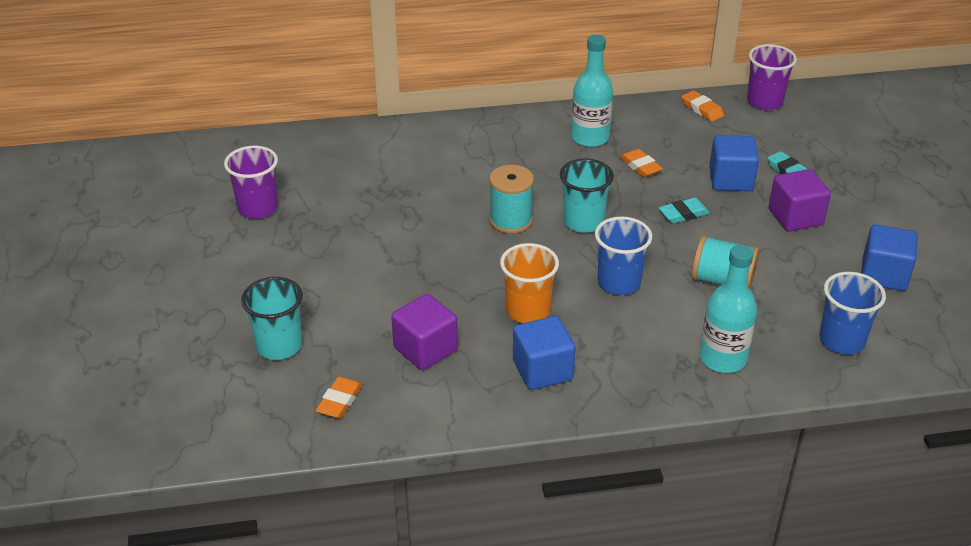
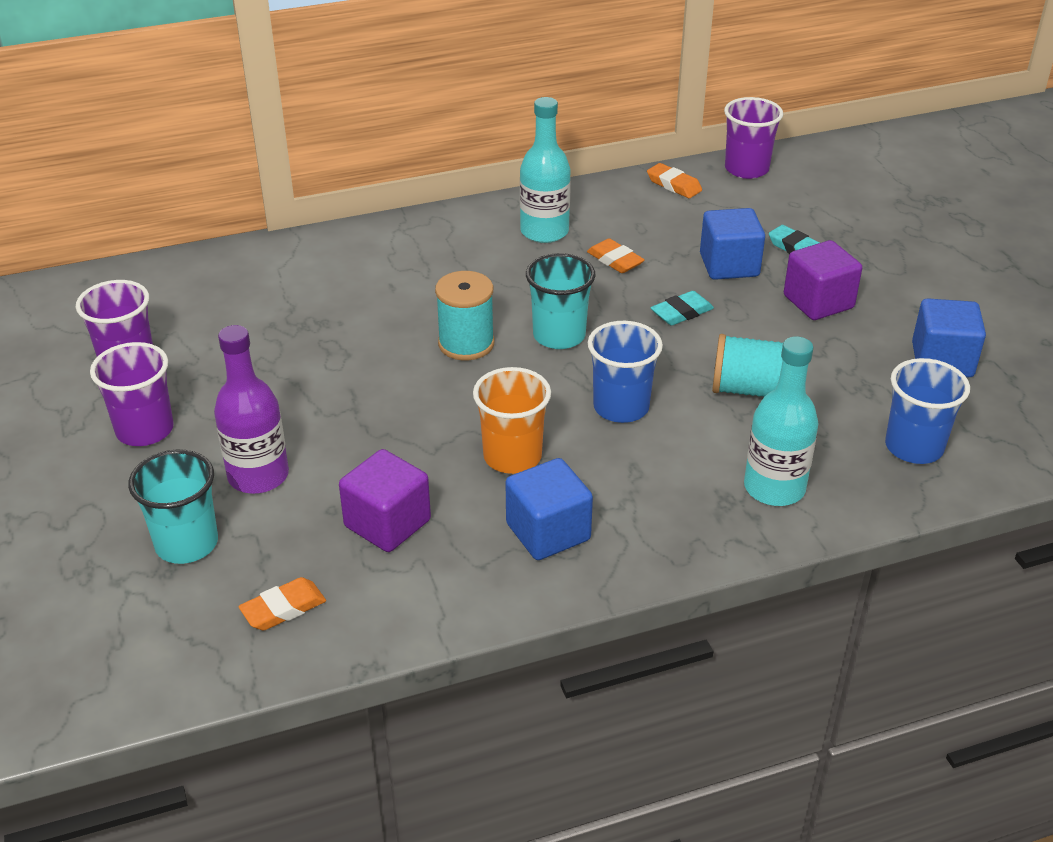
camera: 10 degrees left, 0 degrees up
(262, 259) = (145, 430): none -> purple cup
(338, 303) = (258, 476): none -> purple bottle
(339, 401) = (283, 608): orange eraser -> orange eraser turned 45 degrees clockwise

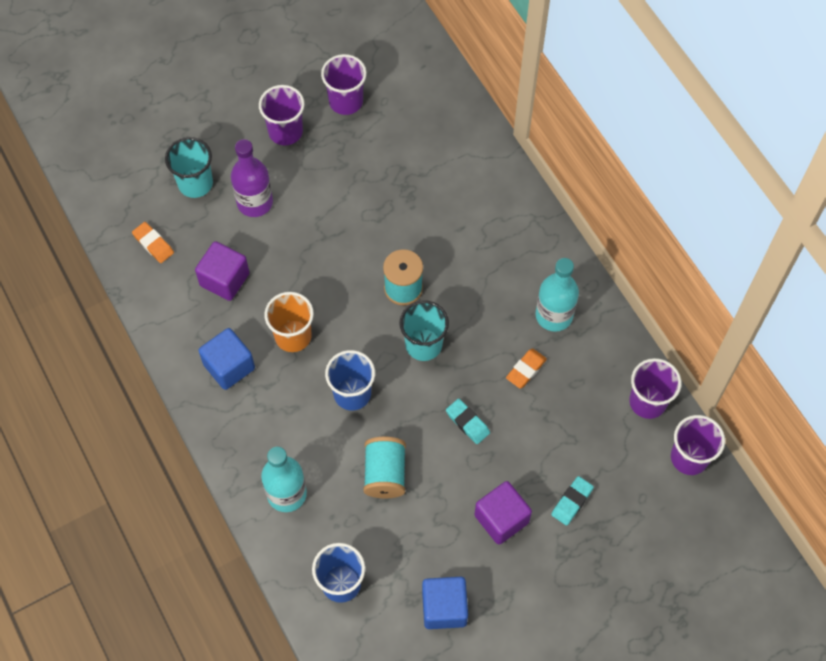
camera: 80 degrees right, 25 degrees up
(674, 185) = (647, 402): orange eraser -> purple cup
(729, 265) = (537, 452): blue cube -> none

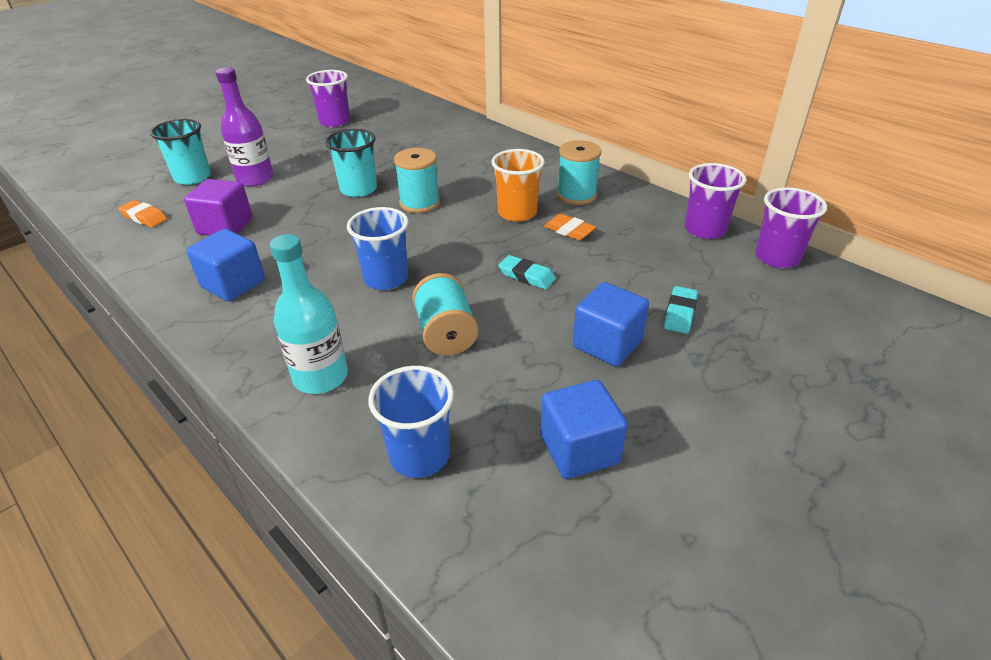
camera: 15 degrees left, 25 degrees down
(285, 131) = (281, 141): purple cup -> none
(293, 336) = (308, 250): orange cup -> orange cup (517, 213)
(423, 344) = (454, 233): turquoise cup -> turquoise cup (358, 189)
(501, 519) = (607, 344): purple cube -> blue cube
(526, 370) = (569, 231): orange eraser -> orange eraser turned 75 degrees counterclockwise
(554, 315) = (576, 195): turquoise bottle -> turquoise spool

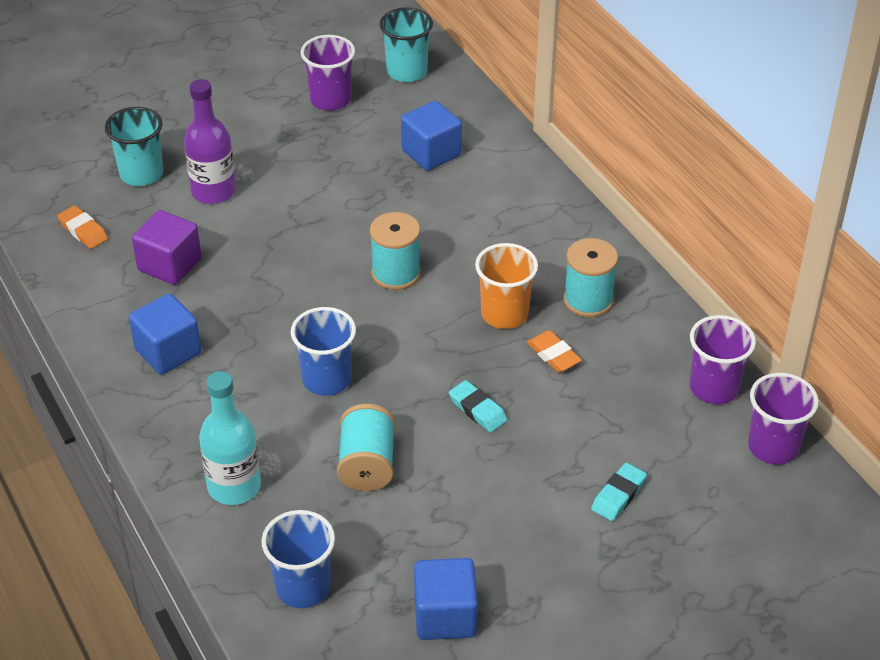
camera: 15 degrees right, 5 degrees up
(358, 189) = (330, 235): turquoise cup -> turquoise cup (407, 71)
(607, 344) = (523, 514): blue cube -> blue cube (431, 153)

